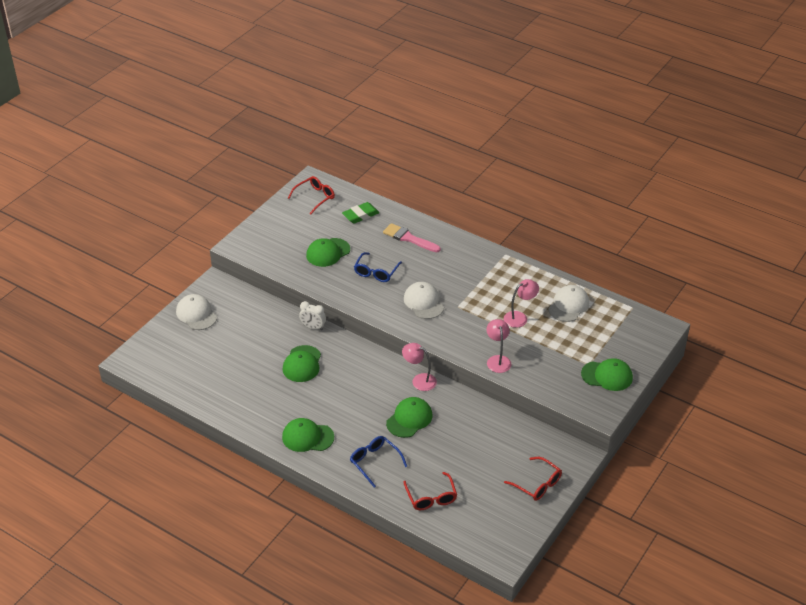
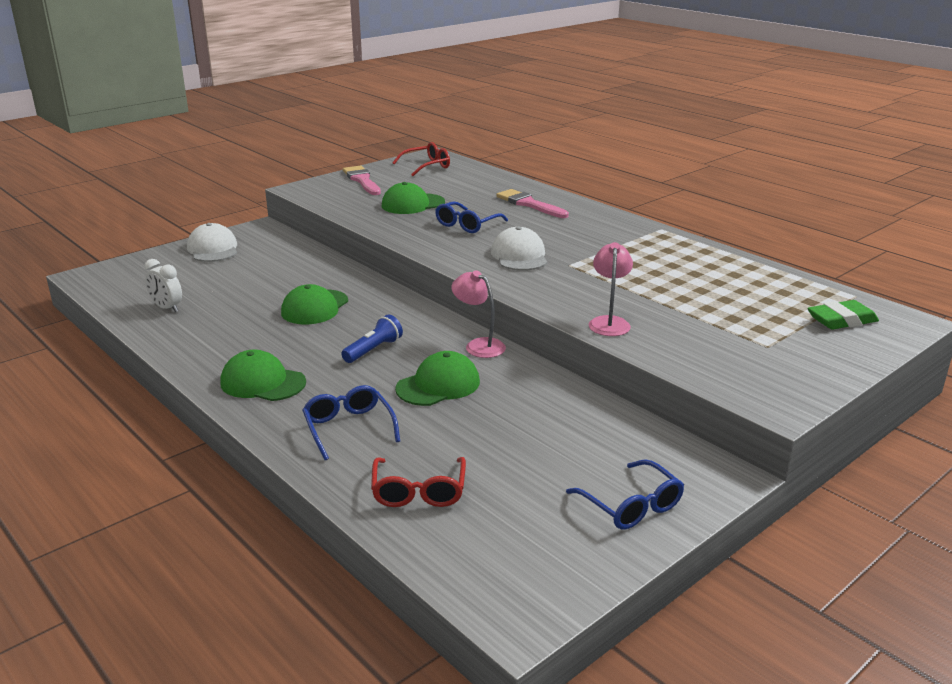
camera: 15 degrees right, 15 degrees down
(276, 226) = (362, 180): none -> pink brush
(313, 327) = (356, 277): white clock -> white clock (167, 308)
(358, 396) = (373, 350): none -> blue flashlight
(360, 215) = (476, 182): green eraser -> green eraser (841, 320)
(519, 317) = (662, 285): pink lamp -> none
(537, 484) = (631, 506): red glasses -> blue glasses
(568, 305) = (746, 282): white cap -> none
(607, 376) = (799, 363): green cap -> none

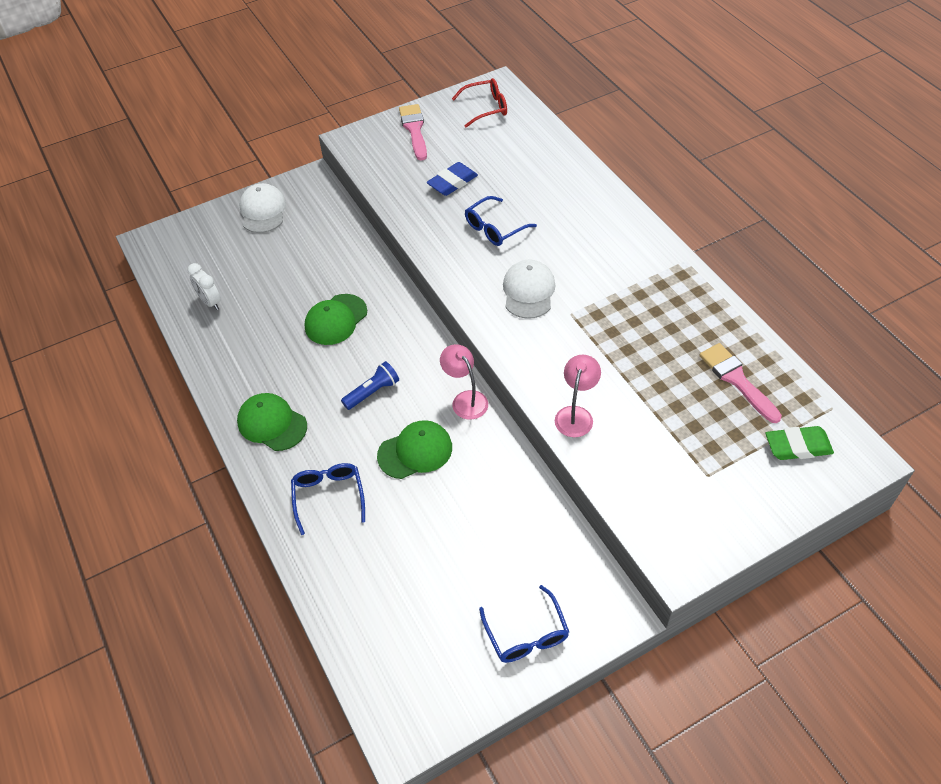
camera: 15 degrees right, 25 degrees up
(413, 204) = (452, 182): green cap -> blue eraser
(419, 491) = (365, 585): red glasses -> none
(529, 204) = (567, 196): pink brush -> pink brush (736, 380)

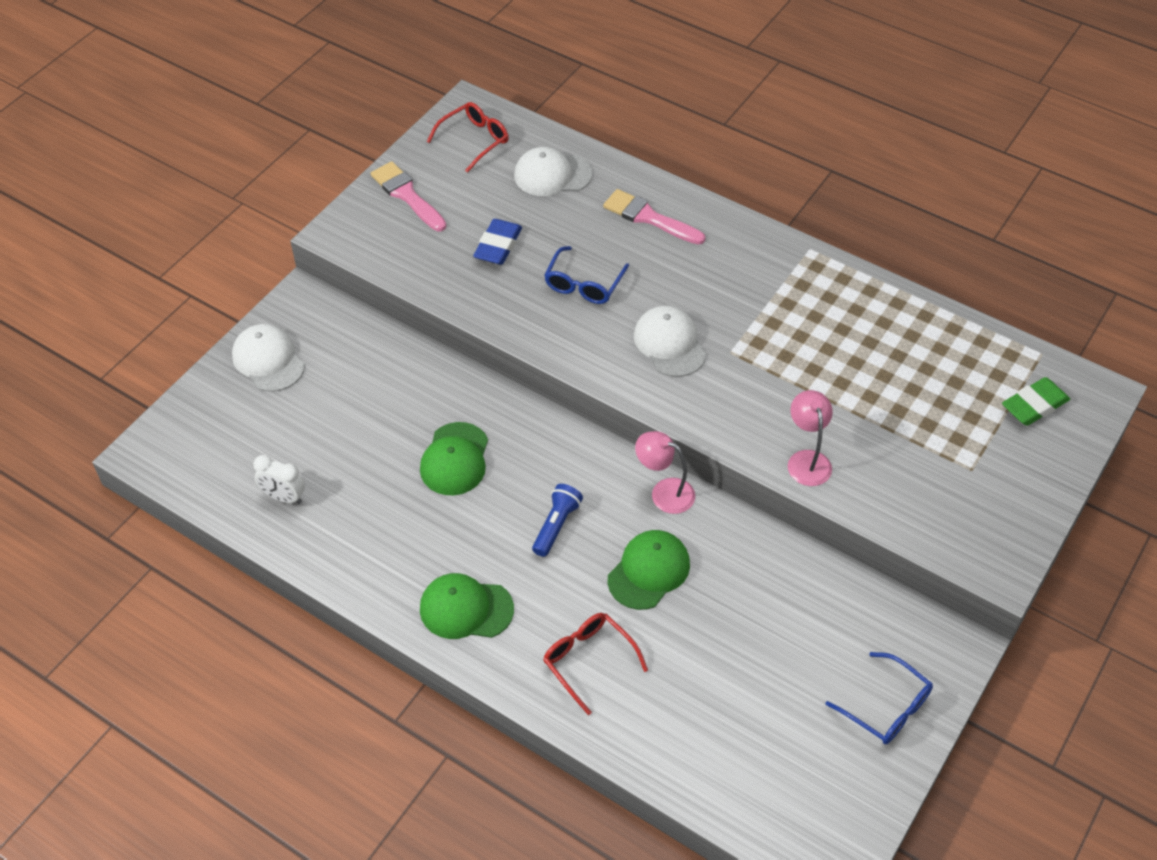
camera: 30 degrees left, 0 degrees up
(328, 496) = (588, 660): blue glasses -> red glasses
(524, 147) = (552, 175): none -> white cap
(736, 380) = (938, 360): pink brush -> pink brush (648, 217)

